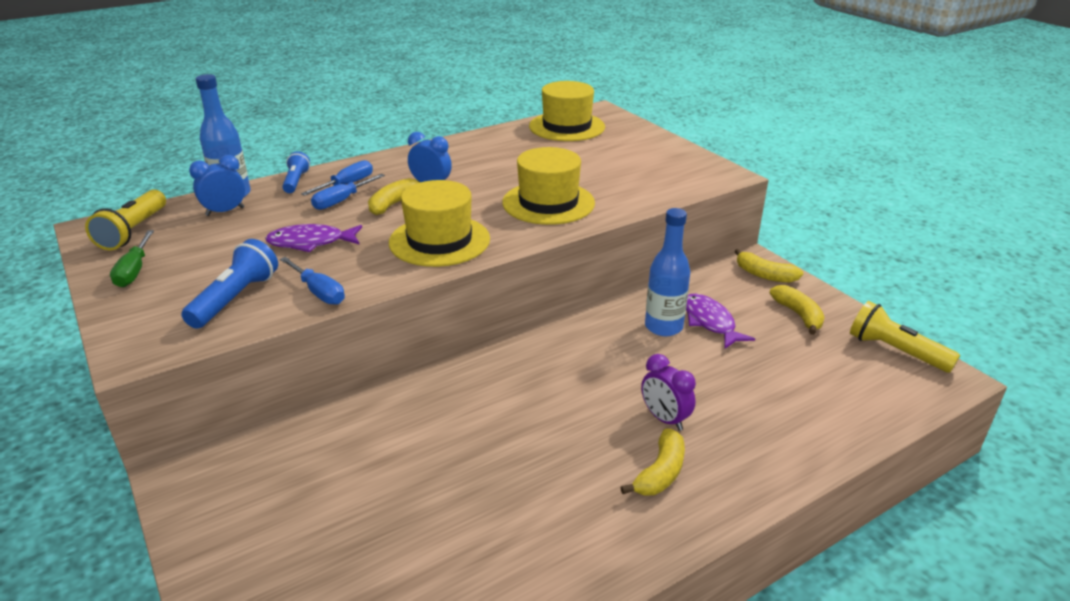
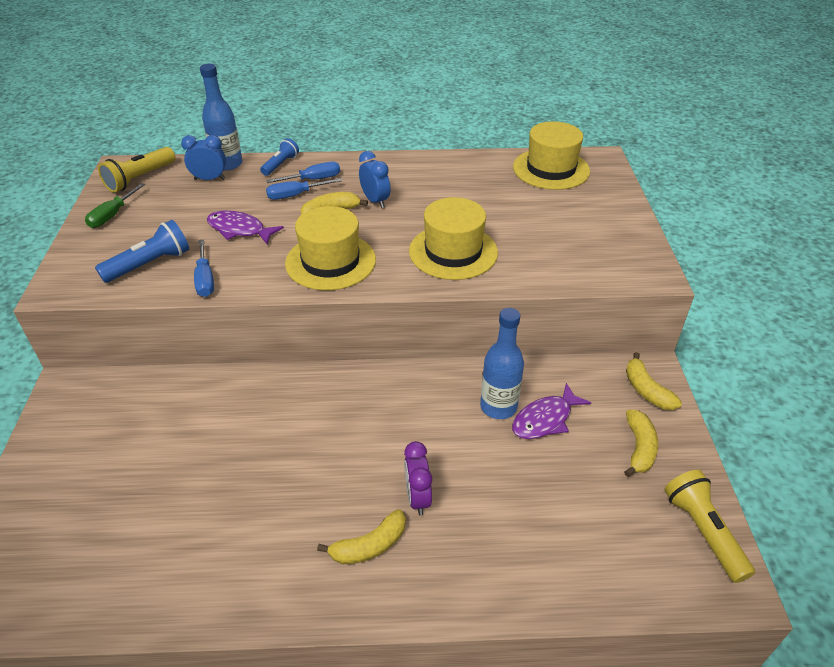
camera: 30 degrees right, 10 degrees up
(710, 322) = (545, 419): purple fish -> purple fish turned 135 degrees counterclockwise

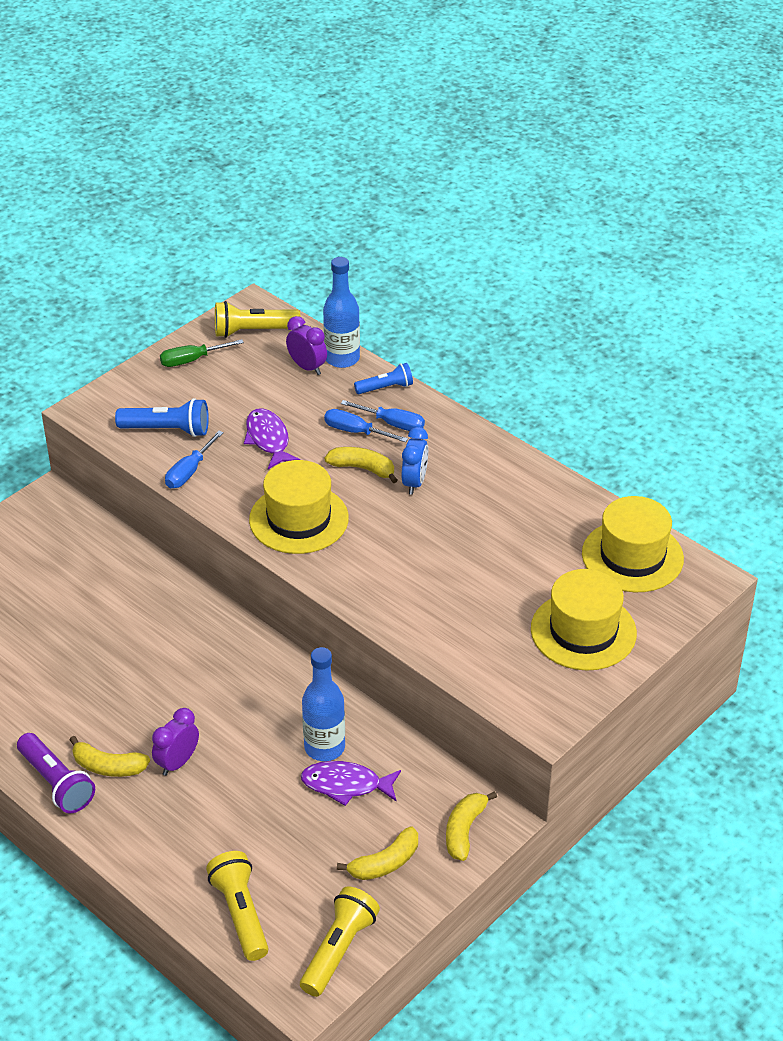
camera: 45 degrees right, 0 degrees up
(209, 179) = (307, 367): blue clock -> purple clock
(344, 596) = (57, 783): none -> purple flashlight
(453, 252) = (407, 578): yellow hat -> yellow hat (583, 631)
(613, 568) = (240, 913): none -> yellow flashlight

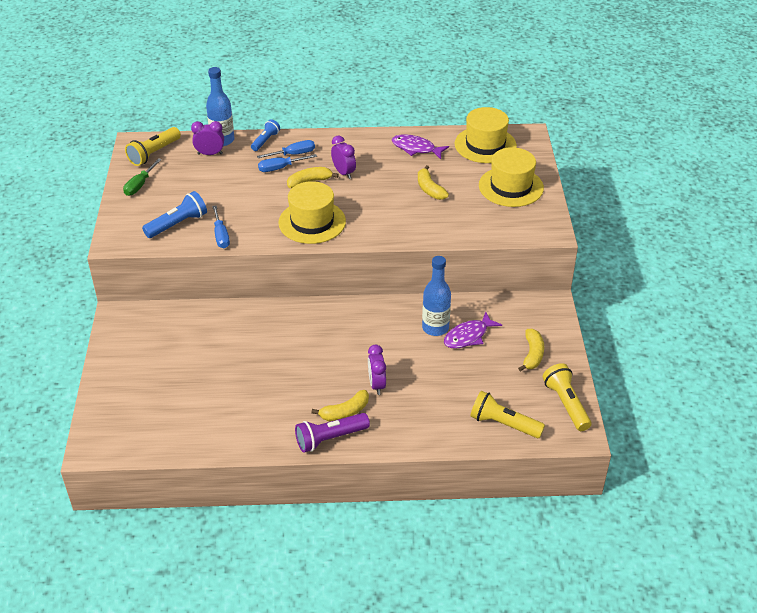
camera: 45 degrees left, 0 degrees up
(57, 783) = (330, 439): purple flashlight -> purple flashlight turned 150 degrees clockwise
(268, 439) = (240, 197): purple fish -> purple fish (416, 148)
(414, 482) = (343, 173): blue clock -> purple clock
(464, 830) = (544, 317): yellow banana -> yellow banana (429, 189)

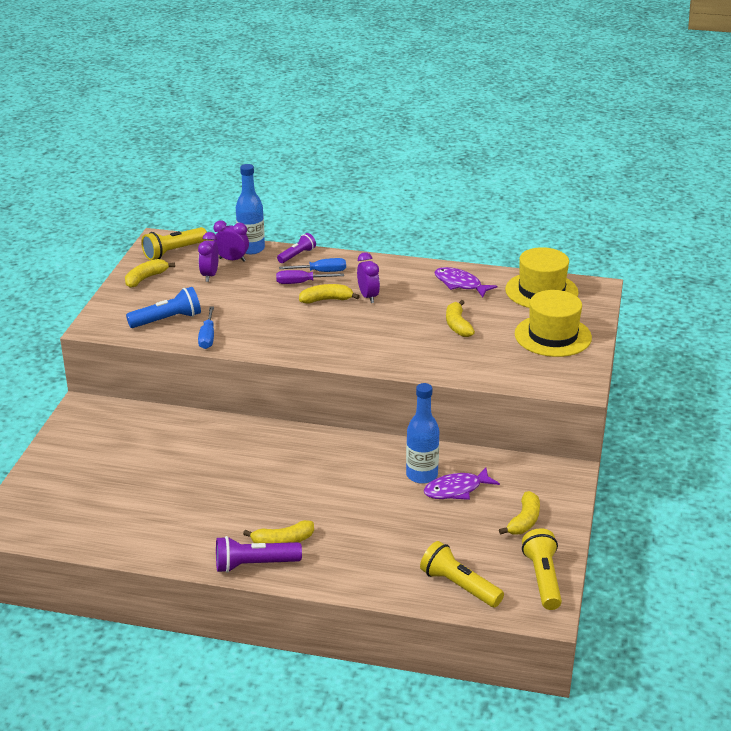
camera: 15 degrees right, 10 degrees down
(140, 185) = (145, 278): green screwdriver -> yellow banana
(265, 141) = (297, 255): blue flashlight -> purple flashlight
(281, 168) = (301, 283): blue screwdriver -> purple screwdriver
(312, 222) = (311, 338): yellow hat -> none
(376, 385) = (330, 520): purple clock -> purple clock (210, 275)

